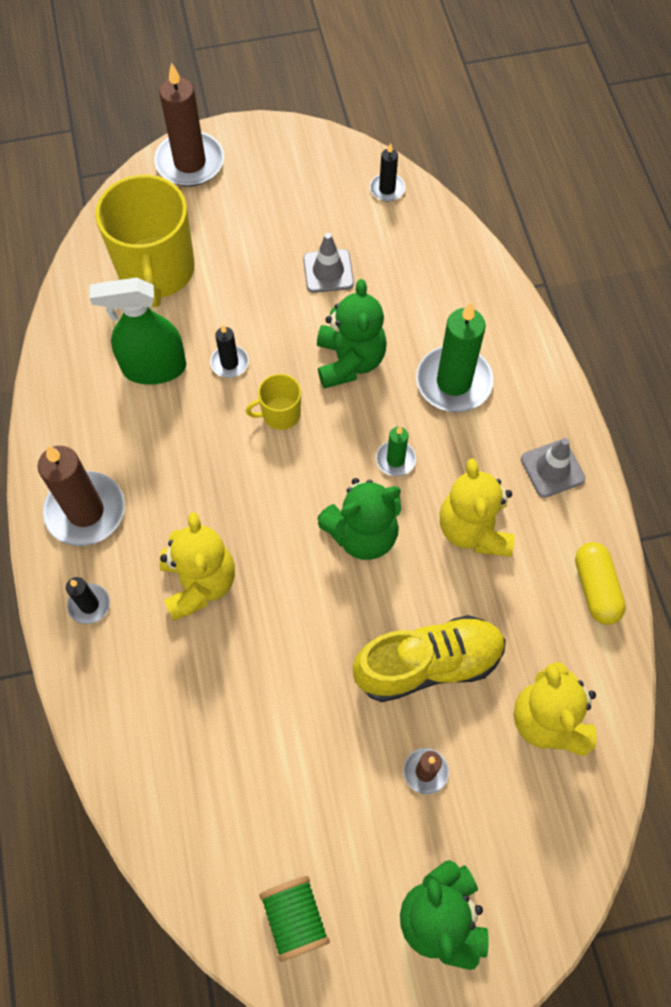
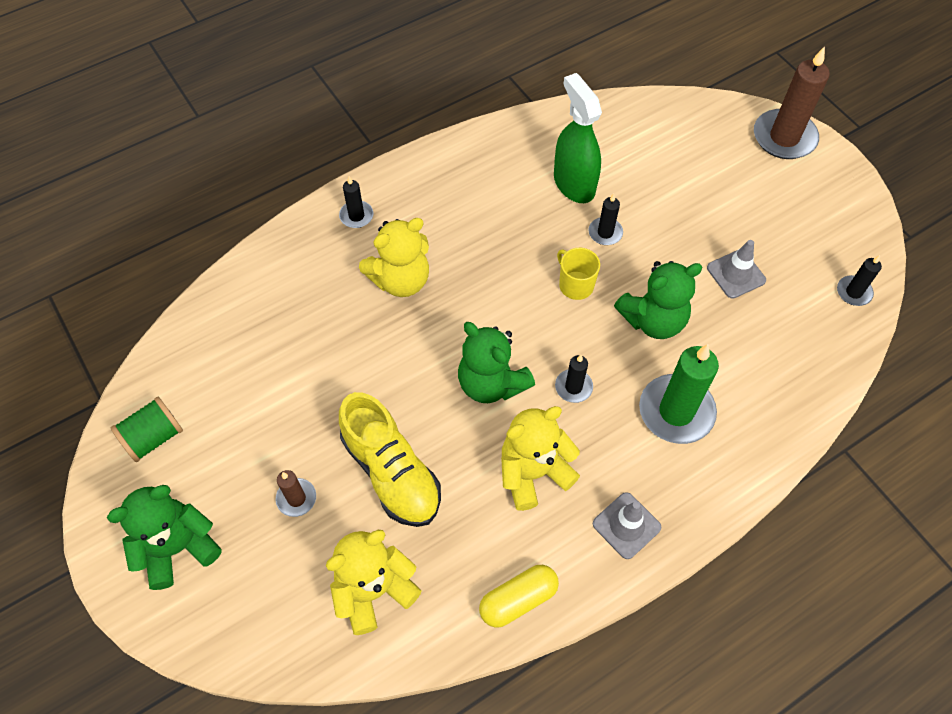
camera: 70 degrees right, 5 degrees down
(85, 511) = (430, 185): brown candle -> none
(156, 270) = (664, 153): yellow mug -> none
(395, 459) = (573, 387): green candle -> black candle

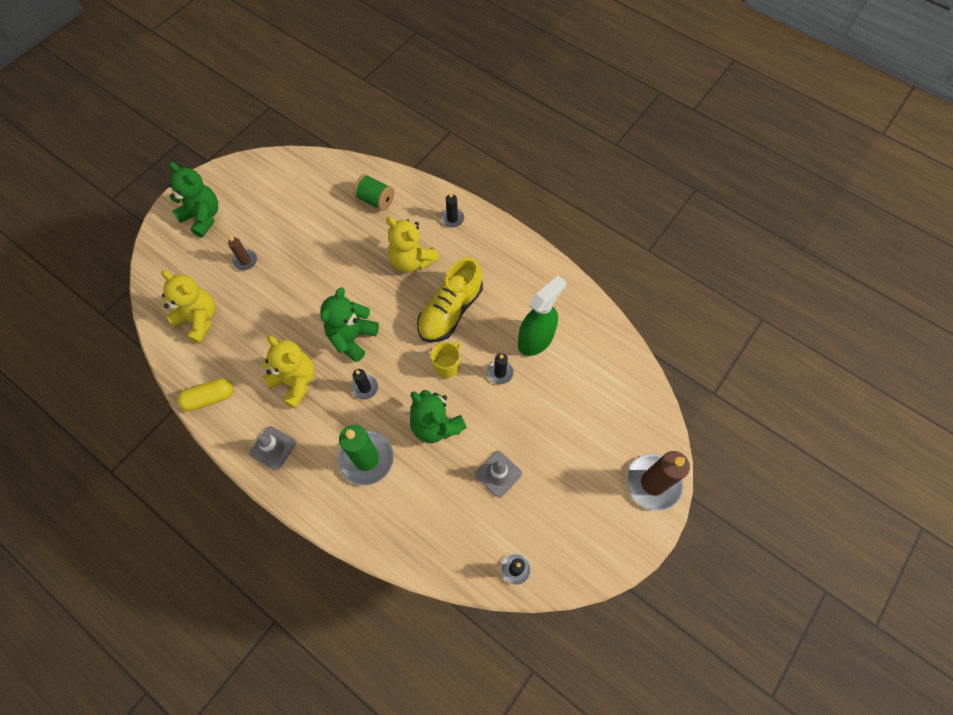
camera: 70 degrees right, 5 degrees up
(154, 437) = (264, 179): green spool -> green spool (375, 200)
(391, 472) = (274, 303): yellow shoe -> yellow shoe (450, 311)
(518, 599) = (209, 398): yellow capsule -> yellow capsule turned 60 degrees counterclockwise

